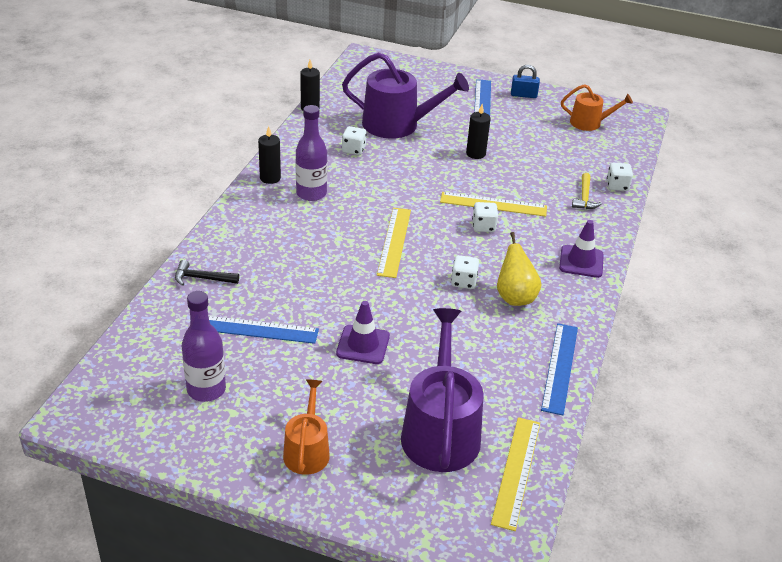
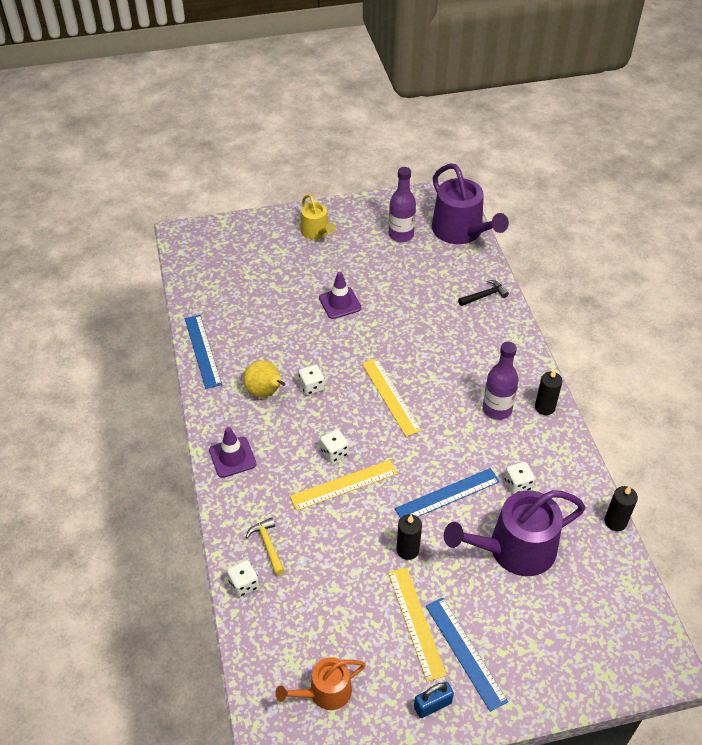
camera: 150 degrees right, 10 degrees up
(255, 329) = (414, 280): blue ruler -> blue ruler (447, 495)
(307, 450) = (316, 232): orange watering can -> yellow watering can
(440, 431) = (253, 275): purple watering can -> purple watering can (461, 231)
(516, 471) = (195, 274): yellow ruler -> yellow ruler (416, 622)

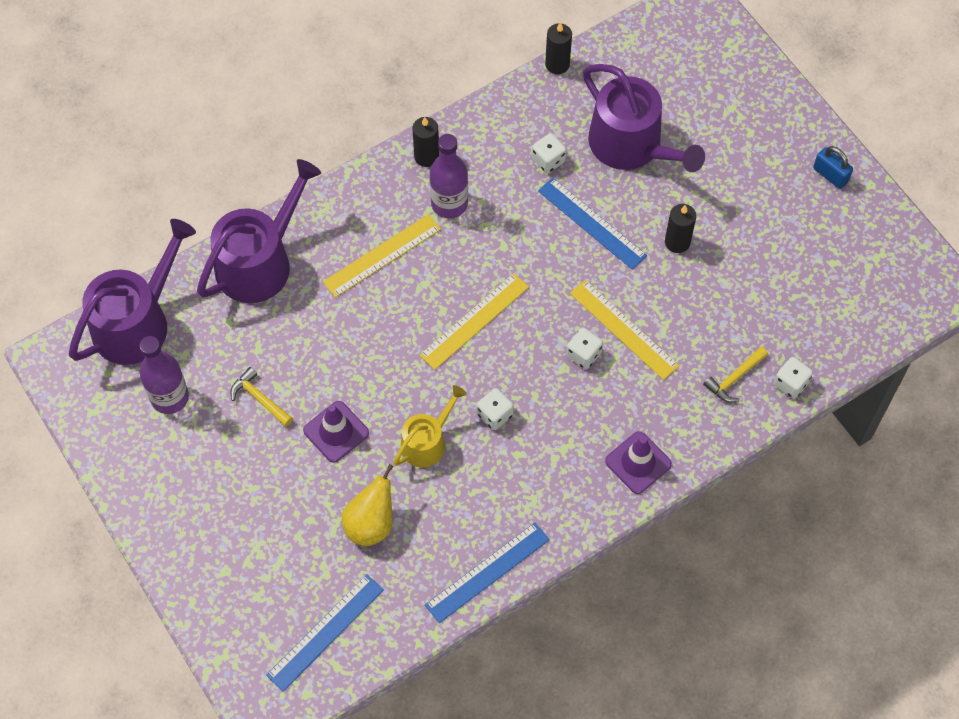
camera: 110 degrees left, 15 degrees up
(265, 392) = (526, 465): yellow pear -> yellow pear (371, 524)
(316, 232) = (199, 514): yellow watering can -> yellow watering can (427, 442)
(325, 692) = (864, 267): orange watering can -> none
(381, 273) = (259, 399): none -> yellow hammer
(416, 622) = (755, 211): yellow ruler -> yellow ruler (382, 255)
(465, 652) = (765, 162): blue ruler -> blue ruler (325, 632)
(484, 296) = (260, 261): black hammer -> purple watering can

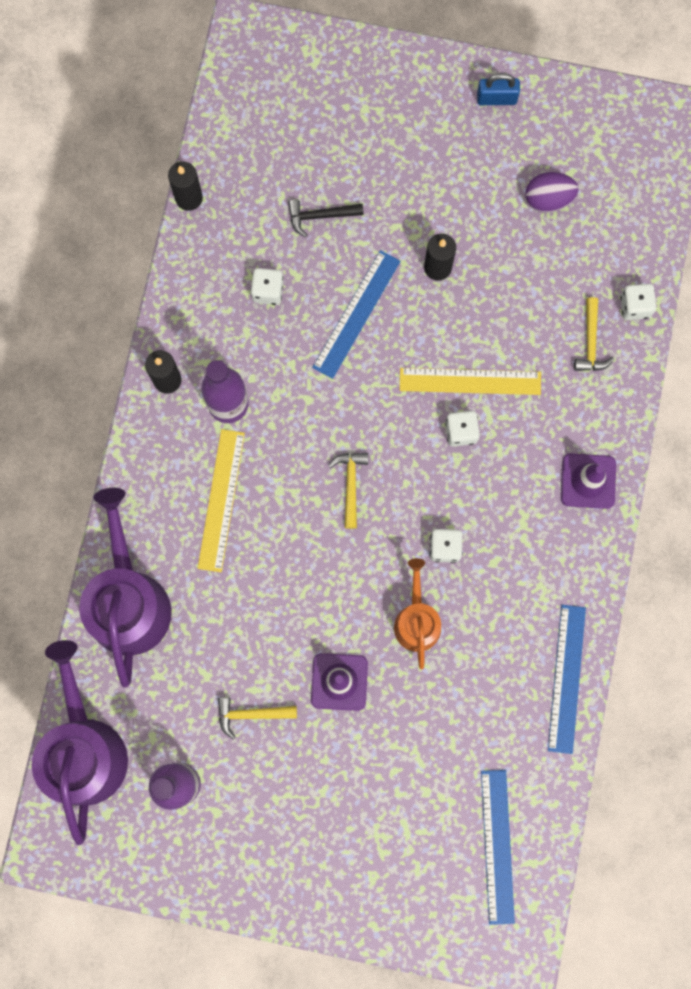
camera: 45 degrees left, 15 degrees up
(371, 524) = (442, 728): yellow pear -> none
(427, 442) = (417, 620): yellow watering can -> orange watering can
(474, 321) = (350, 485): yellow ruler -> yellow hammer
(591, 223) = (356, 314): blue ruler -> blue ruler turned 60 degrees counterclockwise
(631, 146) = (320, 216): purple watering can -> black hammer
(800, 265) = (548, 199): none -> purple egg

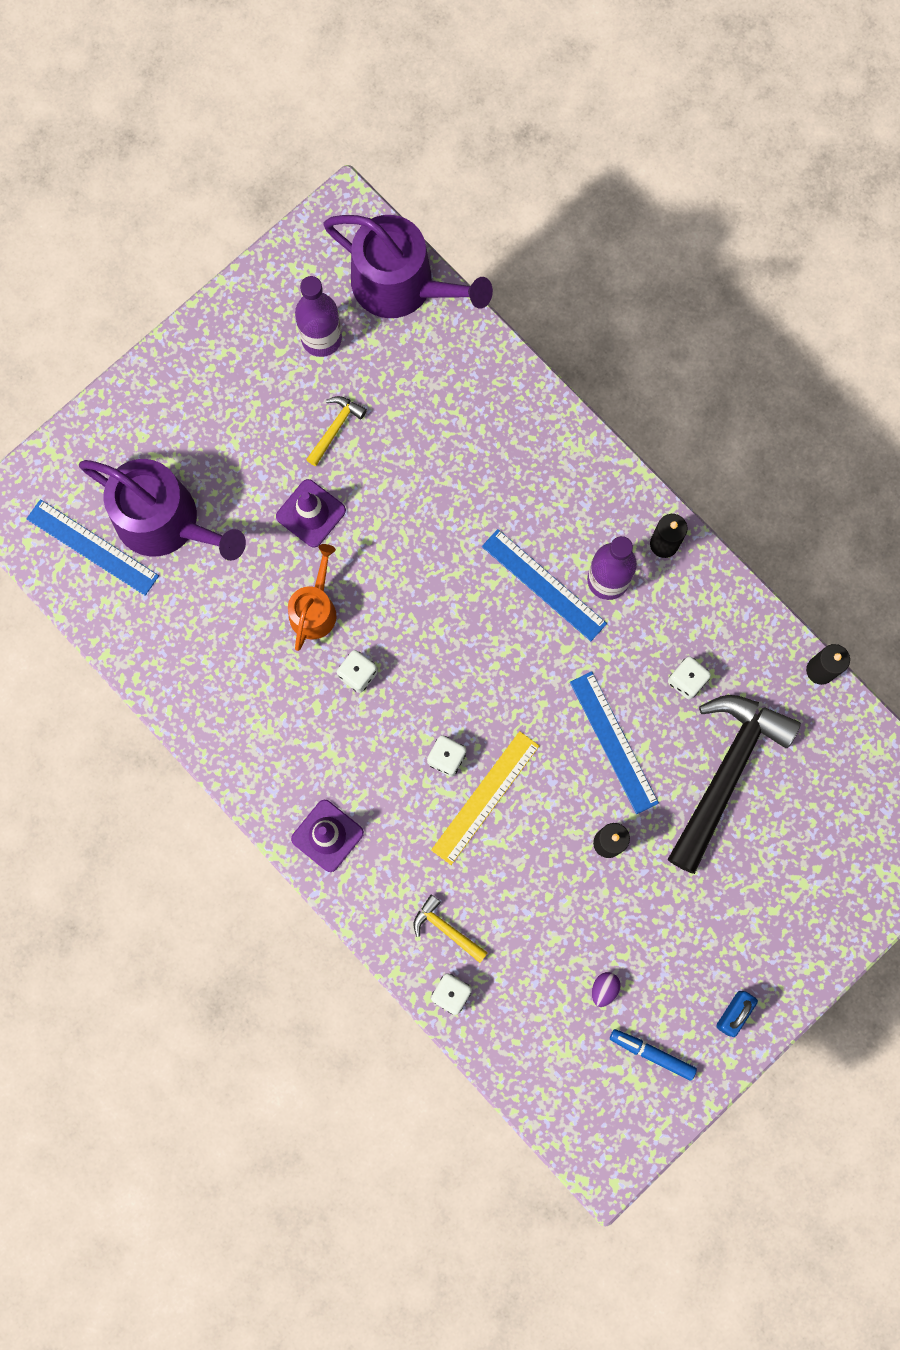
camera: 125 degrees right, 0 degrees up
(129, 600) = (496, 393): purple watering can -> purple watering can (166, 522)
(221, 500) = (528, 520): yellow ruler -> none
(320, 216) = (726, 773): black hammer -> black hammer, size x2.32
(350, 485) = (466, 633): yellow hammer -> none
(417, 620) = (314, 609): orange watering can -> orange watering can turned 105 degrees counterclockwise
(548, 199) = (604, 989): purple egg -> purple egg, size x0.62
(566, 678) = (179, 697): blue ruler -> blue ruler (544, 585)
(569, 136) = (652, 1054): none -> blue marker

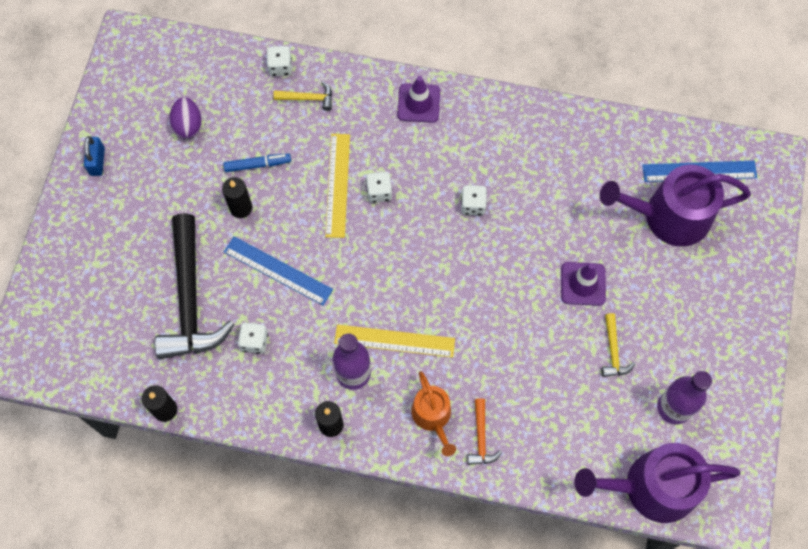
camera: 145 degrees right, 10 degrees down
(314, 609) = (531, 226): orange watering can -> orange watering can (433, 416)
(526, 434) = (481, 437): none -> orange hammer
(544, 585) = (394, 341): blue ruler -> yellow ruler
(604, 989) = (188, 125): purple egg -> purple egg, size x1.60
(652, 1054) = (135, 109): blue marker -> blue marker (257, 165)

